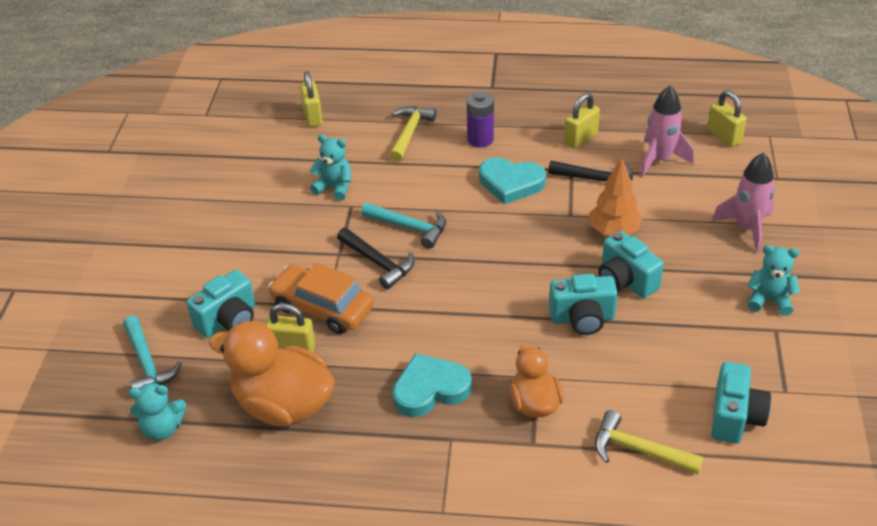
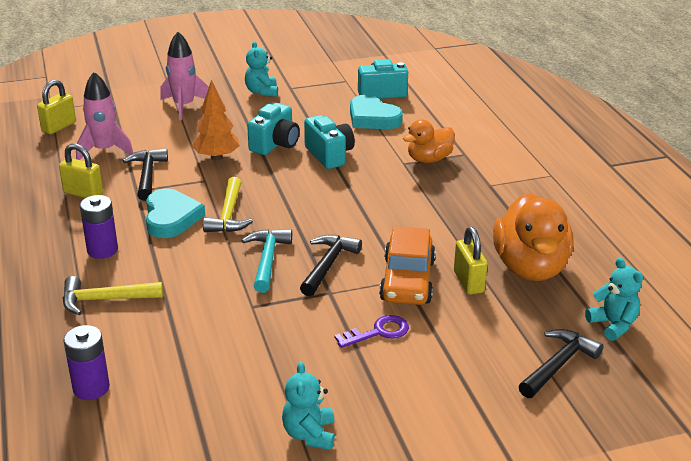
camera: 115 degrees left, 10 degrees down
(147, 364) = (558, 365): turquoise hammer -> black hammer
(228, 320) = (465, 332): turquoise camera -> none
(268, 267) = (378, 332): none -> purple key
(313, 117) = (91, 388): yellow padlock -> purple battery
(334, 187) = (227, 326): turquoise teddy bear -> turquoise teddy bear (309, 434)
(430, 389) = (453, 203): turquoise heart -> turquoise heart (372, 118)
(638, 450) = (436, 118): yellow hammer -> yellow hammer (228, 215)

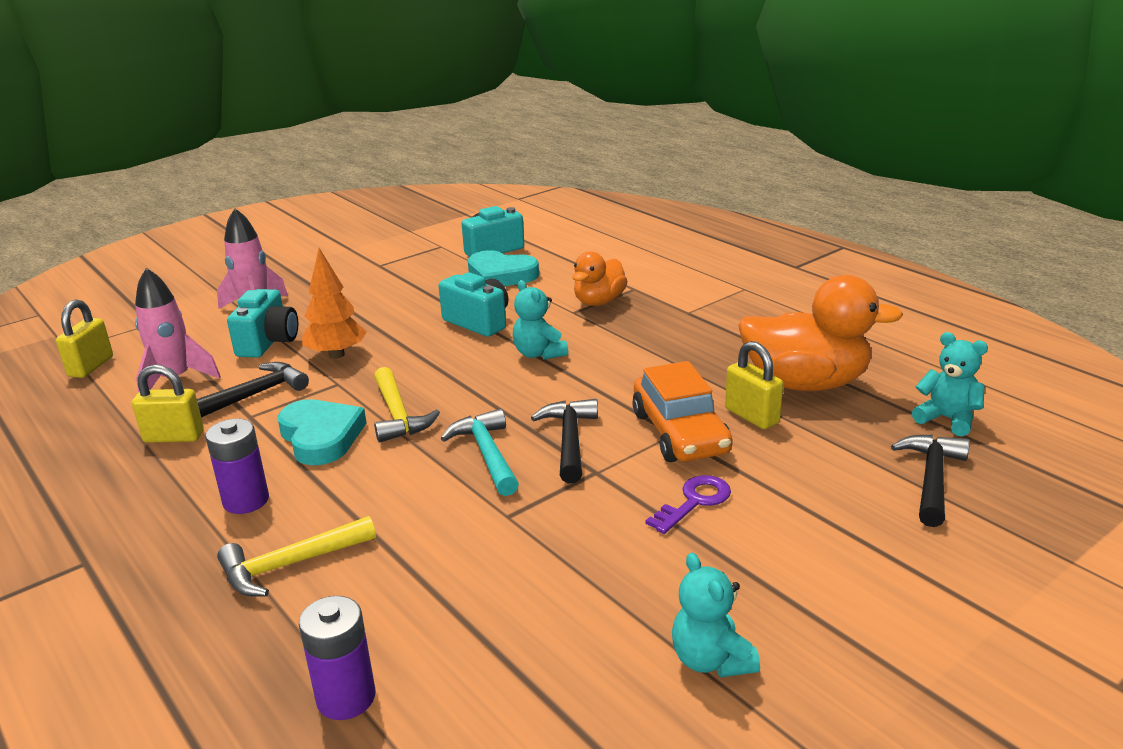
camera: 20 degrees left, 5 degrees down
(147, 175) = (254, 395): black hammer -> black hammer turned 75 degrees clockwise
(262, 92) = (347, 275): turquoise teddy bear -> turquoise teddy bear (539, 354)
(275, 144) = (402, 325): turquoise camera -> turquoise camera (268, 342)
(530, 267) = (805, 383): orange duck -> orange duck turned 60 degrees counterclockwise

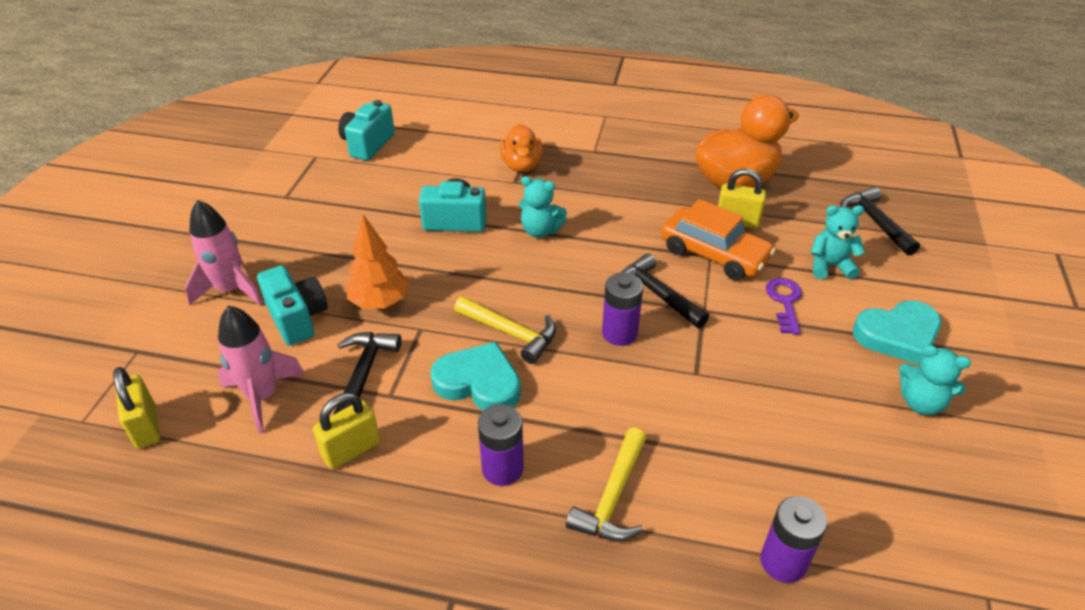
camera: 40 degrees left, 15 degrees up
(487, 454) = (619, 333): turquoise hammer -> purple battery
(501, 275) = (411, 168): turquoise heart -> turquoise heart (898, 335)
(947, 419) = (835, 175): turquoise teddy bear -> turquoise teddy bear (830, 266)

